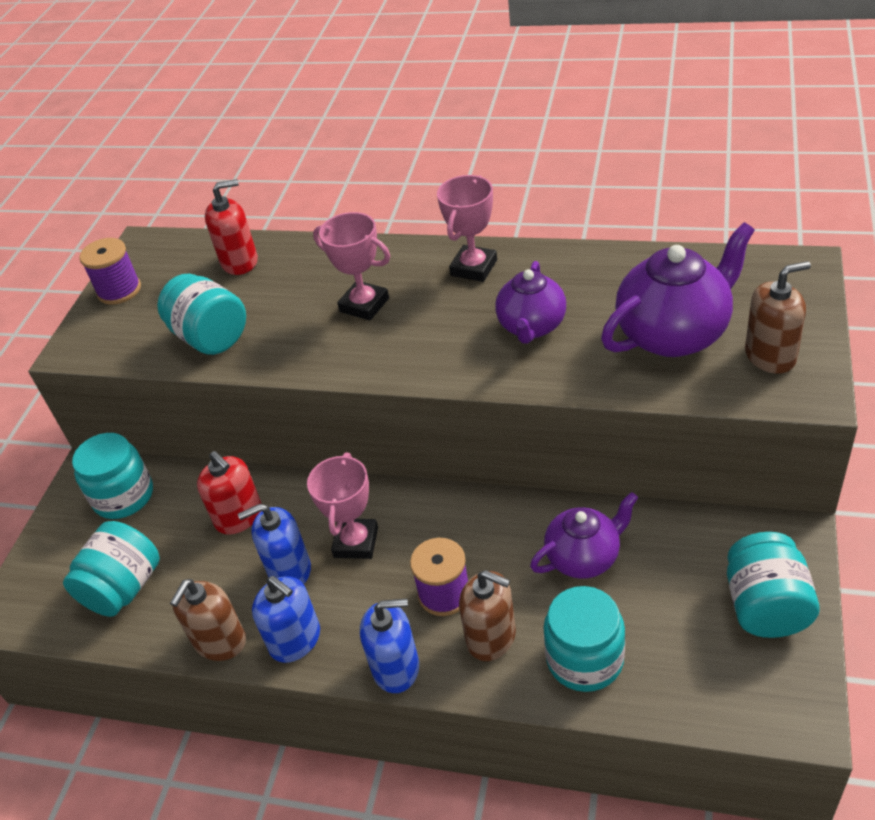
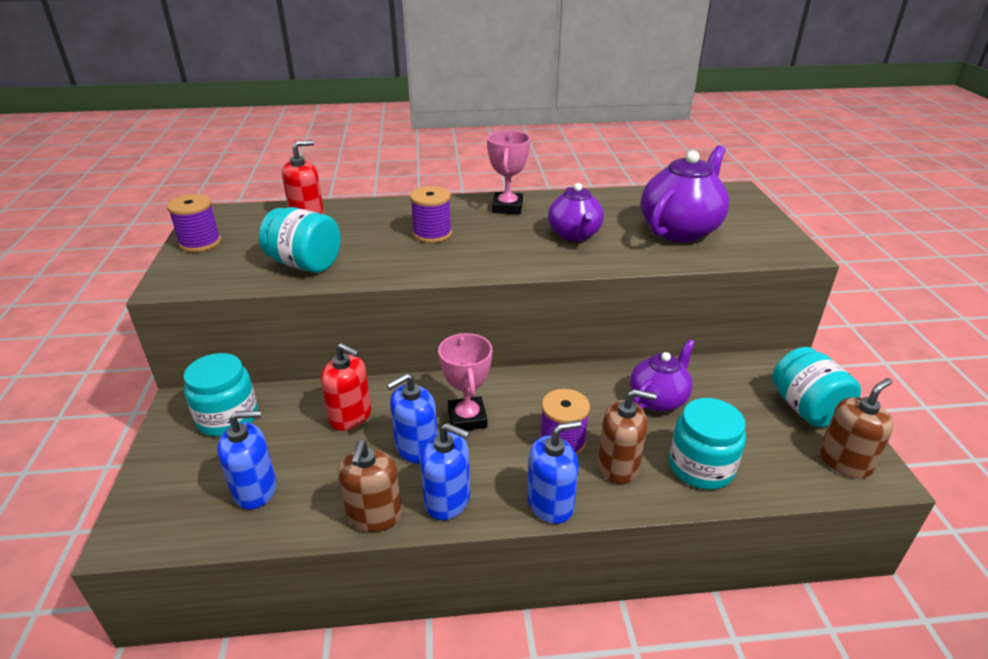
camera: 25 degrees left, 10 degrees down
(124, 588) = (255, 490): turquoise jar -> blue soap dispenser
(364, 305) = (432, 234): pink trophy -> purple spool
(770, 356) = (753, 235): brown soap dispenser -> brown soap dispenser (844, 462)

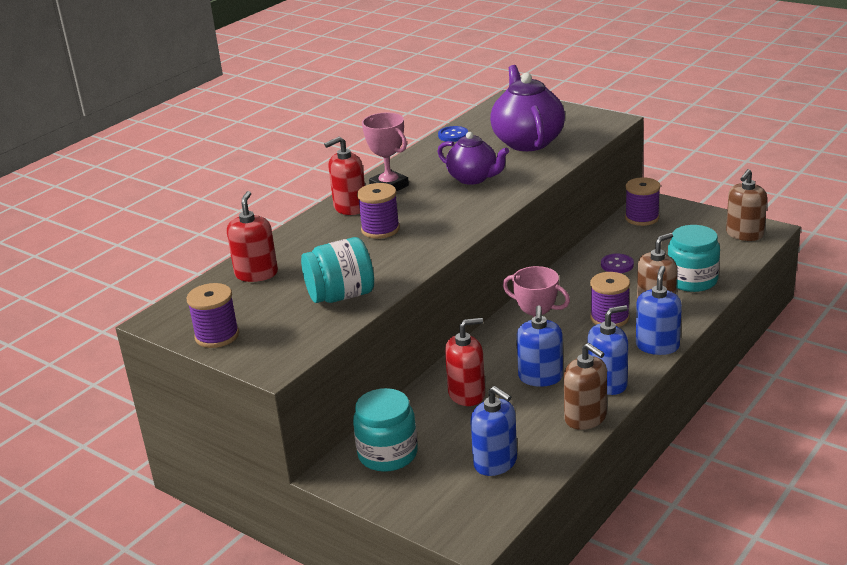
camera: 45 degrees left, 5 degrees down
(255, 490) = (495, 462): blue soap dispenser -> blue soap dispenser turned 105 degrees clockwise
(452, 207) = (350, 207): none -> red soap dispenser
(633, 195) = (453, 135): none -> blue button
(658, 399) = (617, 265): purple teapot -> purple button
(761, 373) = (642, 218): none -> purple spool
(806, 408) = (691, 221): turquoise jar -> none
(844, 462) = (744, 234): brown soap dispenser -> brown soap dispenser turned 150 degrees counterclockwise

